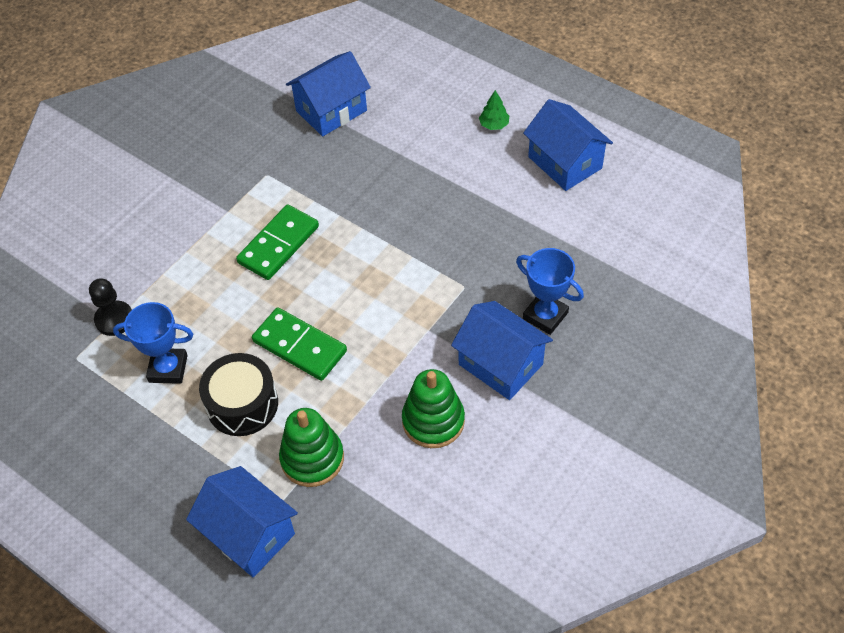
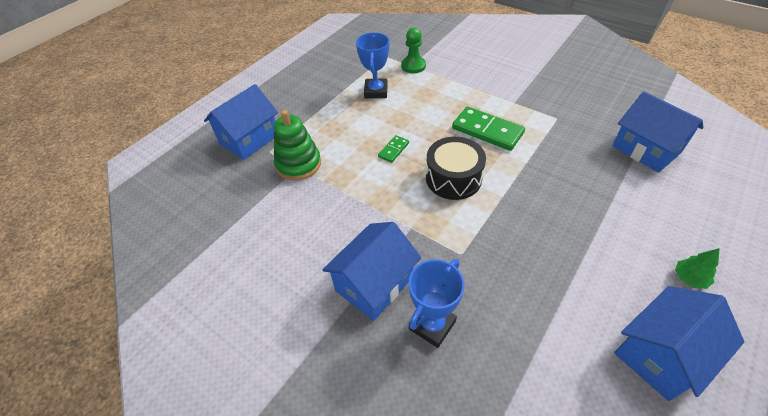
camera: 90 degrees right, 5 degrees down
(114, 319) = (413, 66): black pawn -> green pawn
(242, 404) = (346, 126): black drum -> black drum (453, 178)
(300, 346) = (393, 150): green domino -> green domino, size x0.50
(433, 421) = (320, 234): green stacking toy -> none

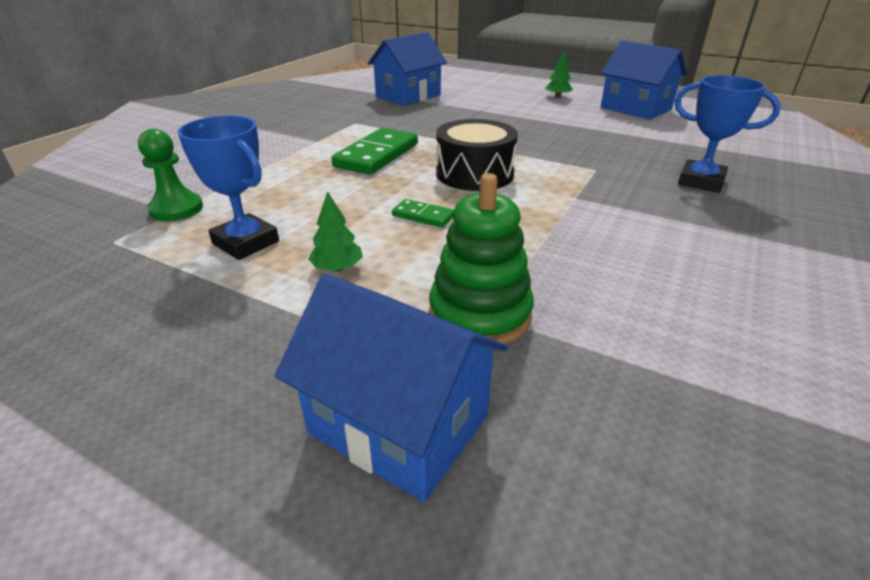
camera: 100 degrees left, 15 degrees down
(346, 120) = (337, 268): none -> green tree
(374, 283) = (682, 215): blue house -> none
(376, 91) = (246, 242): blue trophy -> blue trophy turned 45 degrees clockwise

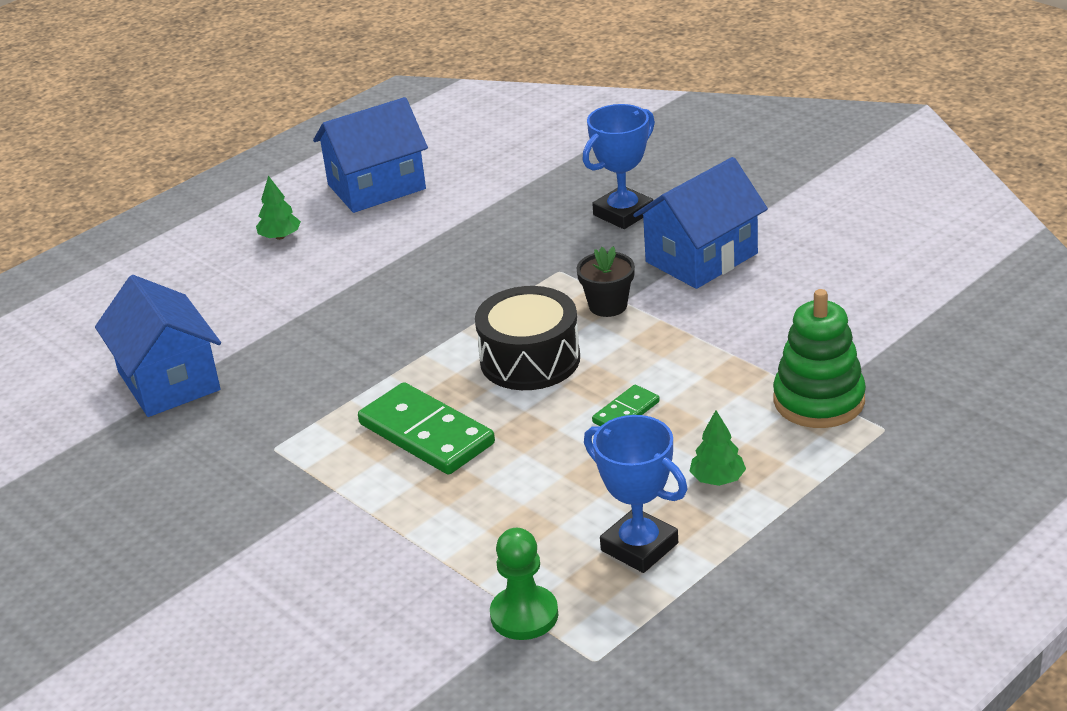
camera: 70 degrees left, 0 degrees up
(246, 242) = (639, 547): blue trophy -> blue trophy turned 75 degrees clockwise
(398, 424) = (937, 457): blue house -> blue house (701, 258)
(564, 191) = (608, 306): none -> black flower pot

